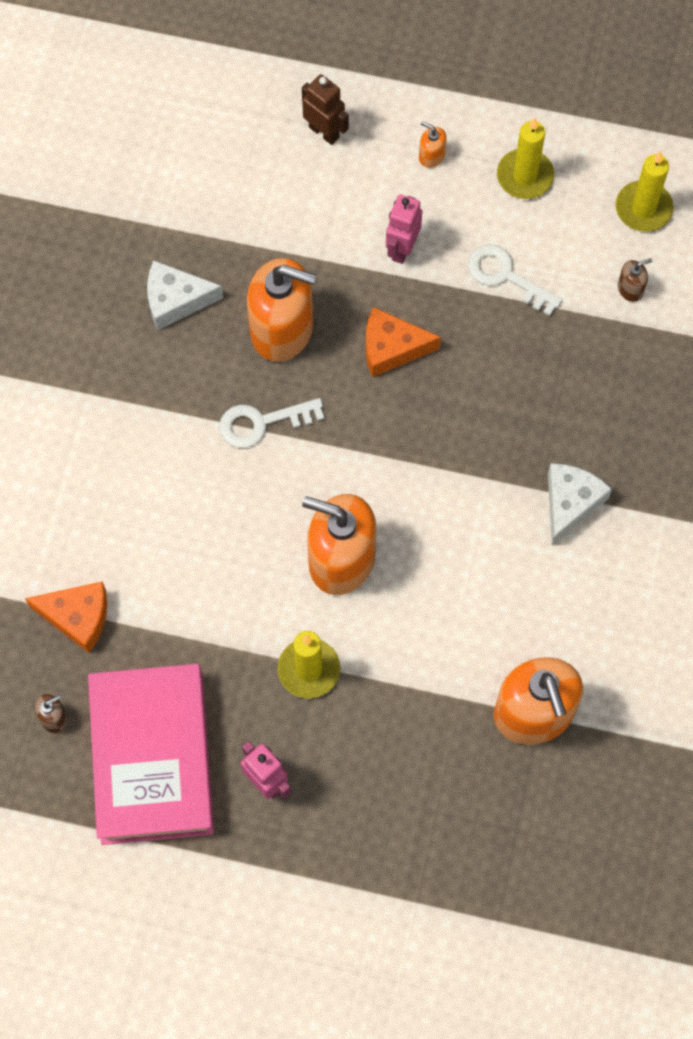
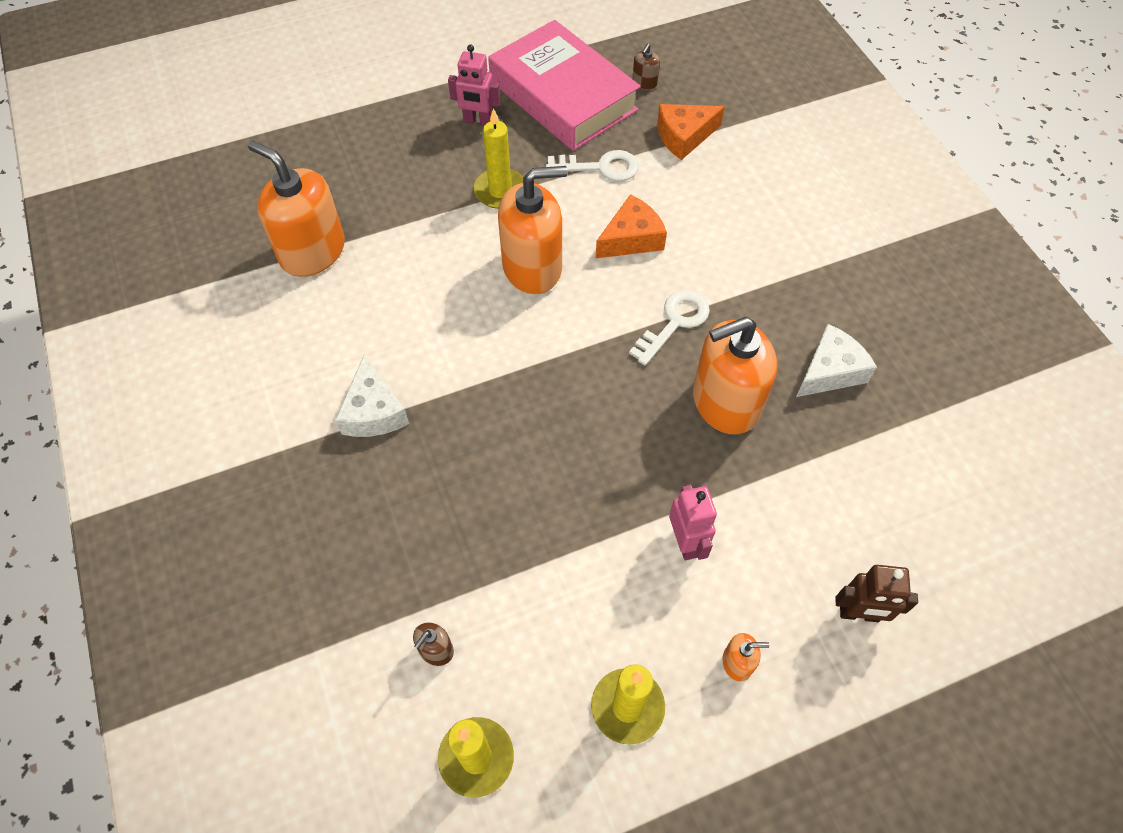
camera: 145 degrees right, 10 degrees down
(391, 348) = (621, 445): orange cheese -> orange cheese (631, 238)
(506, 276) = (568, 579): white key -> white key (601, 167)

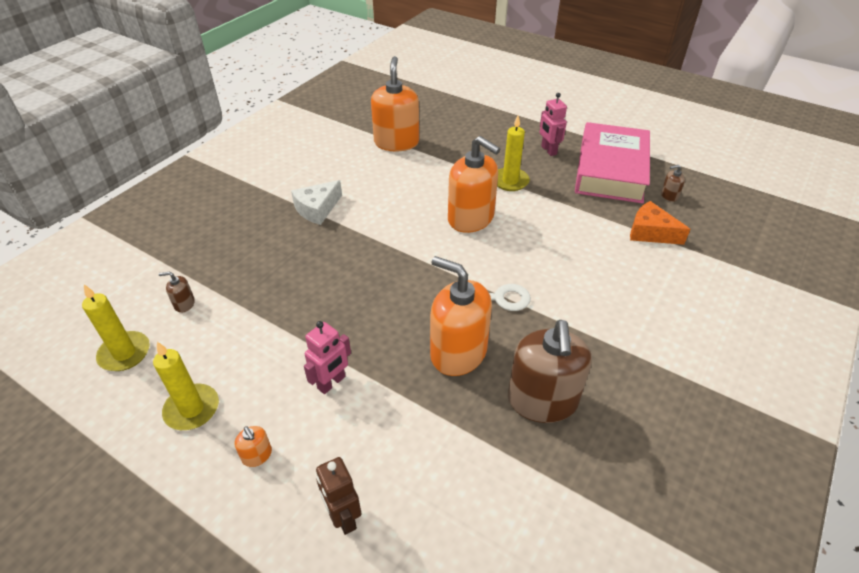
camera: 55 degrees right, 15 degrees down
(601, 167) = (577, 210): white key -> none
(631, 238) = (539, 248): orange cheese -> none
(830, 371) = (542, 401): white cheese -> brown soap dispenser

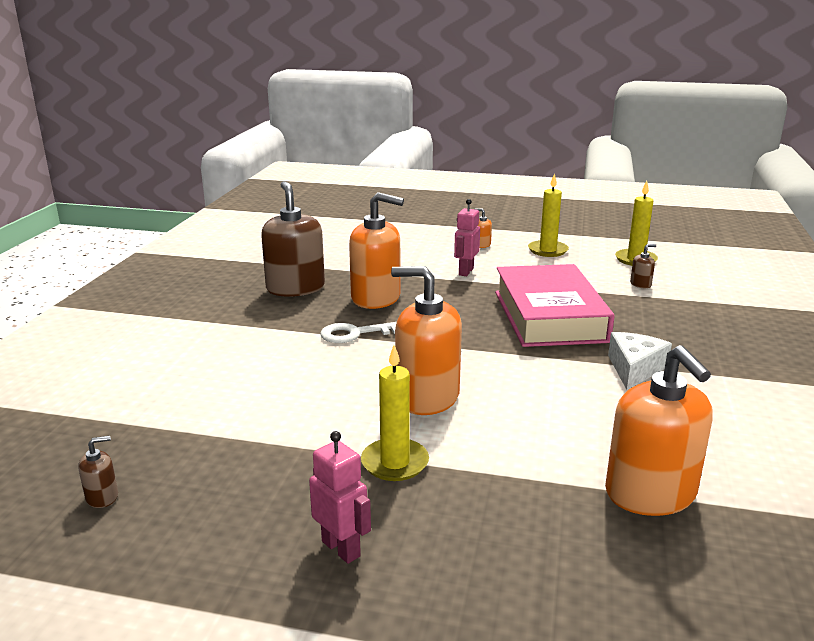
camera: 160 degrees right, 20 degrees down
(343, 517) = (408, 239): brown robot -> none
(610, 170) = (206, 528): pink book -> pink book (549, 316)
(650, 232) = (159, 430): orange cheese -> none

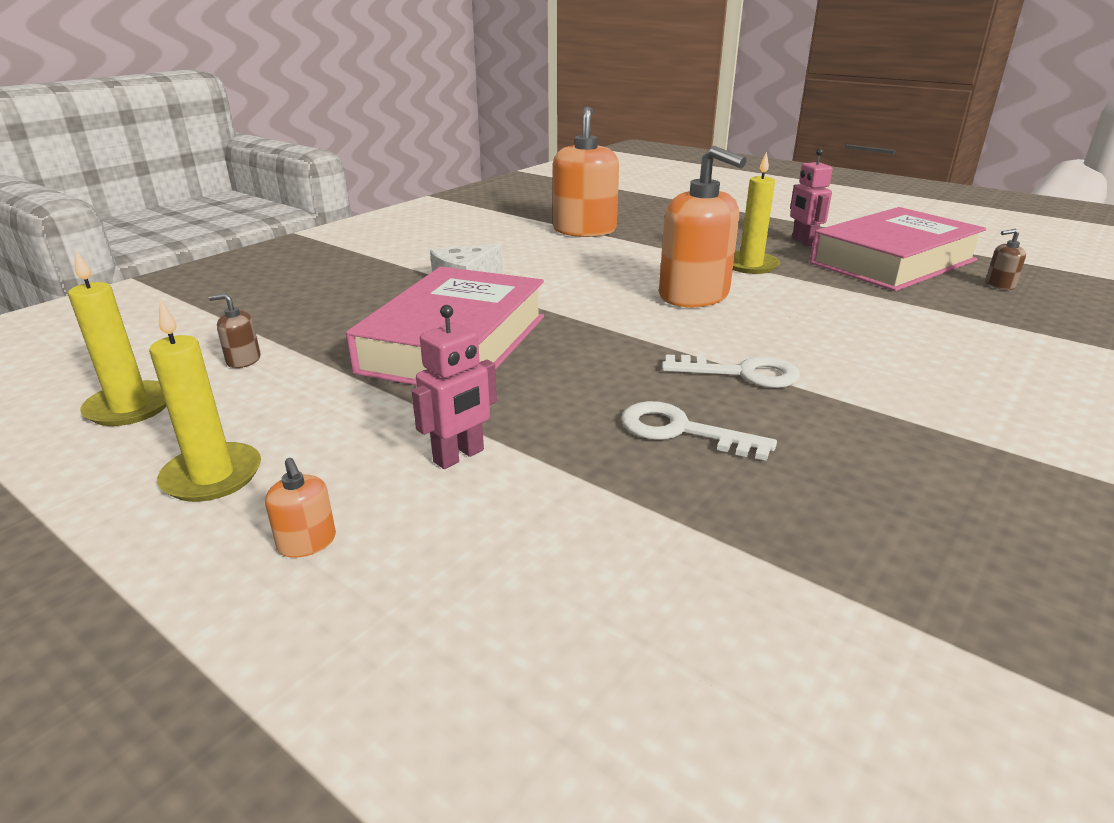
camera: 155 degrees left, 5 degrees up
(218, 521) = (892, 262): none -> pink book
(295, 288) = (841, 497): brown soap dispenser -> none
(376, 298) = (681, 431): orange soap dispenser -> white key

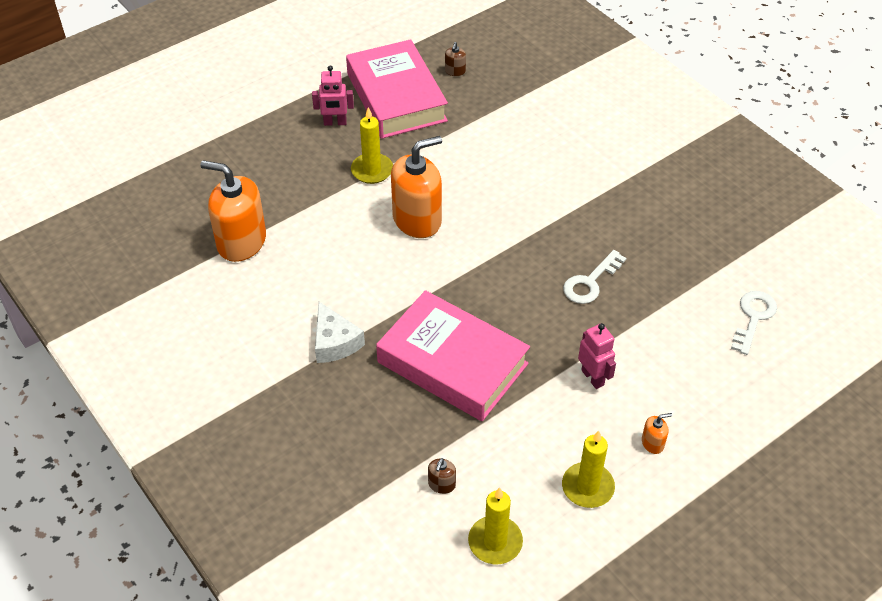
camera: 75 degrees left, 20 degrees up
(742, 373) = (536, 236): white key -> white key (753, 317)

